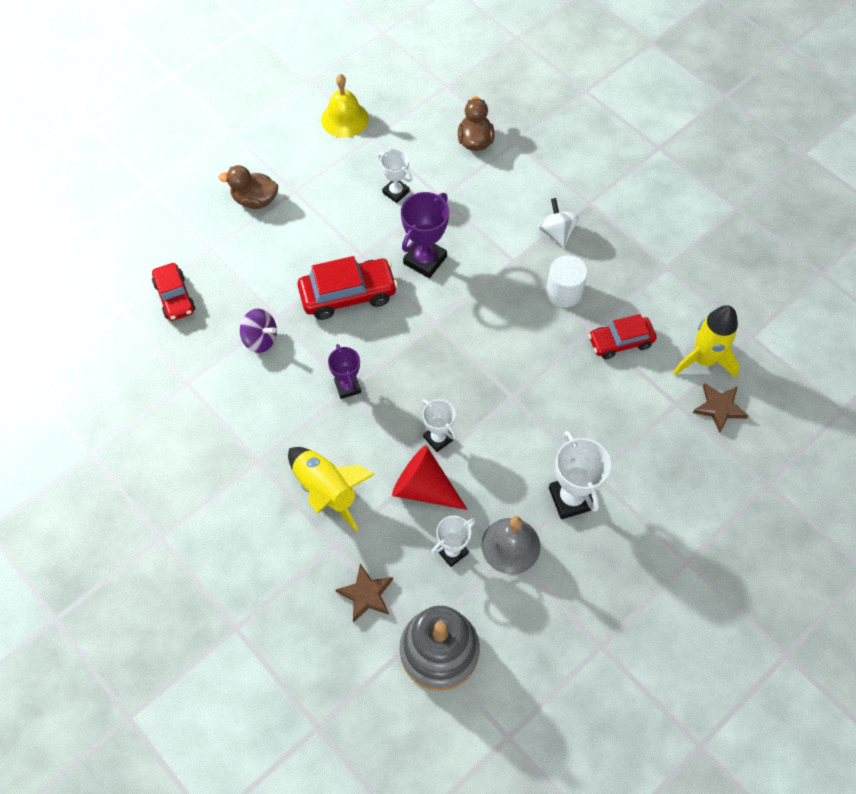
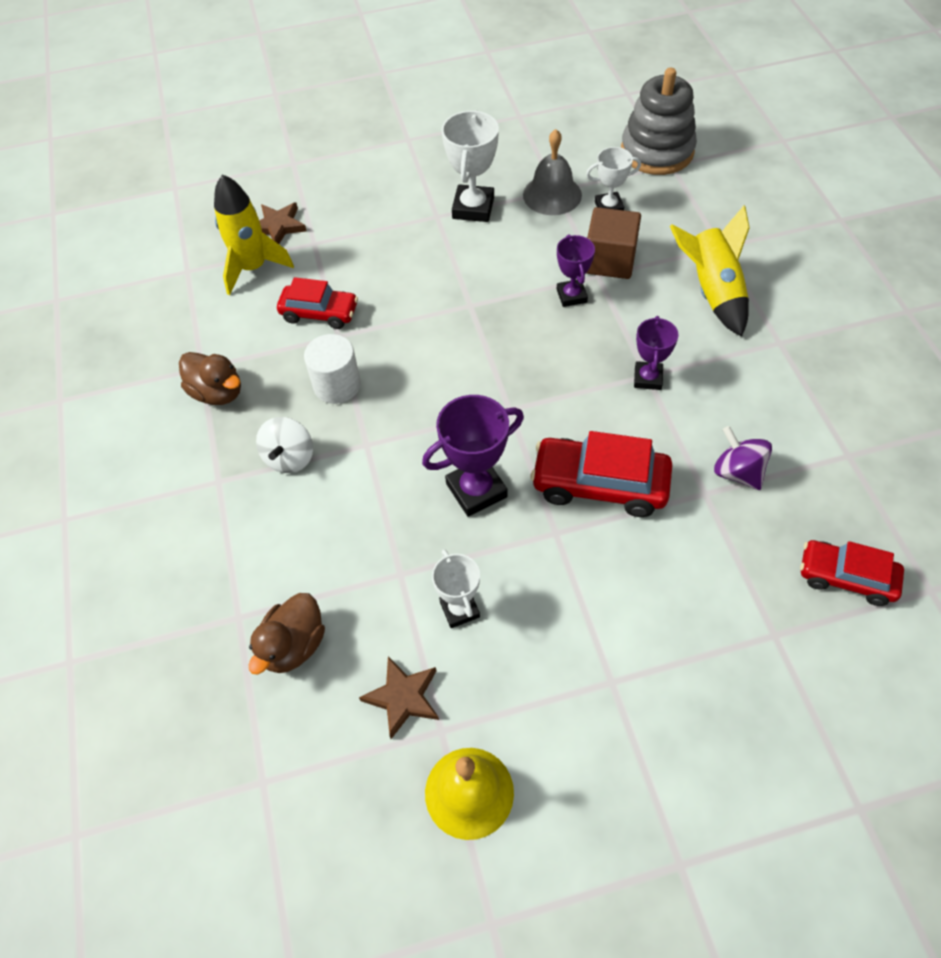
camera: 150 degrees left, 5 degrees down
(175, 297) = (846, 577): red car -> red car turned 75 degrees counterclockwise
(255, 200) = (681, 692): brown duck -> brown duck (217, 392)
(366, 594) = (705, 204): brown star -> brown star (403, 697)
(424, 488) = (609, 261): red cone -> brown cube
(438, 438) = (571, 296): white trophy -> purple trophy

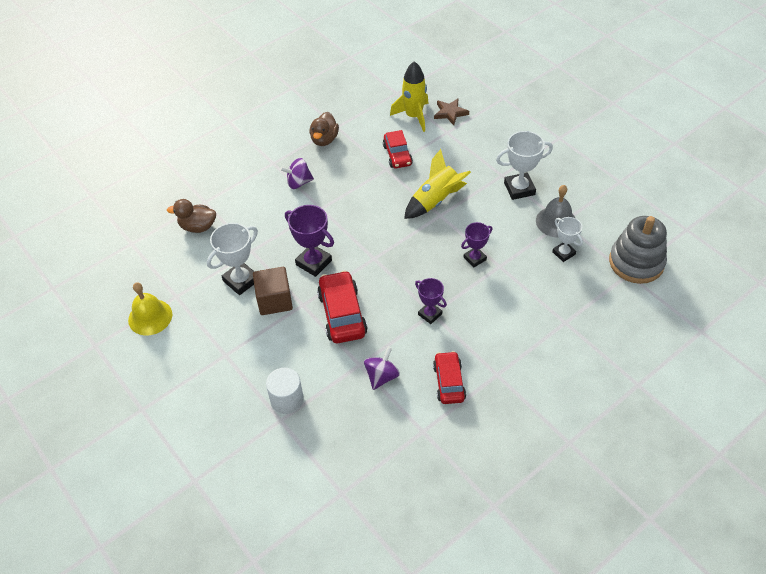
camera: 65 degrees right, 5 degrees down
(289, 458) = (298, 182): white spinning top -> purple spinning top
(337, 385) = (353, 182): white cylinder -> white cylinder (287, 399)
(403, 697) = (187, 276): brown star -> none
(459, 609) = (241, 280): white trophy -> white trophy, size x1.58
(609, 261) = (515, 268): brown cube -> brown cube (274, 300)
(648, 378) = (430, 314): purple trophy -> purple trophy turned 60 degrees clockwise
(712, 291) = (521, 327): yellow rocket -> yellow rocket (436, 200)
(846, 577) = (332, 447): red car -> red car (449, 382)

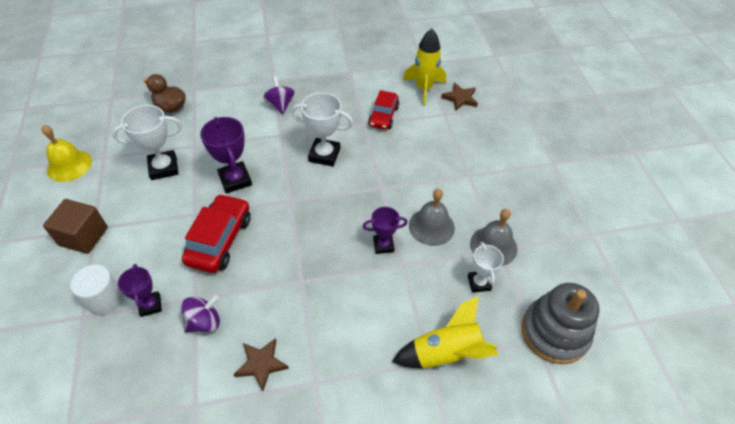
camera: 25 degrees right, 0 degrees up
(274, 300) = (175, 199): brown cube -> brown cube (83, 236)
(298, 182) = (280, 105): purple spinning top -> purple spinning top turned 60 degrees clockwise
(324, 139) = (331, 78): brown duck -> none
(430, 314) = (298, 281): purple trophy -> purple trophy (150, 305)
(436, 200) = (387, 172): yellow rocket -> yellow rocket (446, 353)
(449, 382) = (261, 364): red car -> brown star
(501, 228) = (431, 226): none -> grey bell
(519, 189) = (477, 196): white trophy -> white trophy (324, 155)

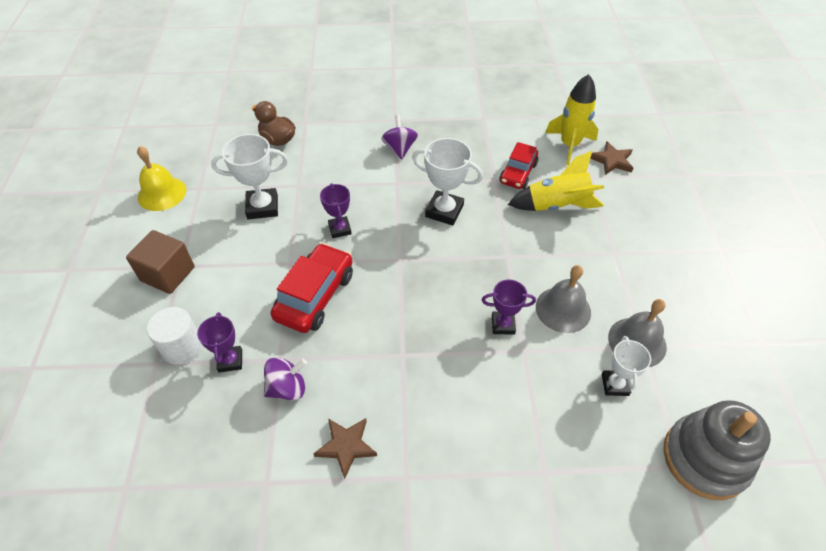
camera: 10 degrees right, 0 degrees up
(235, 180) = (340, 229): purple trophy -> purple trophy, size x0.63
(446, 353) = (566, 465): yellow rocket -> yellow rocket (557, 205)

